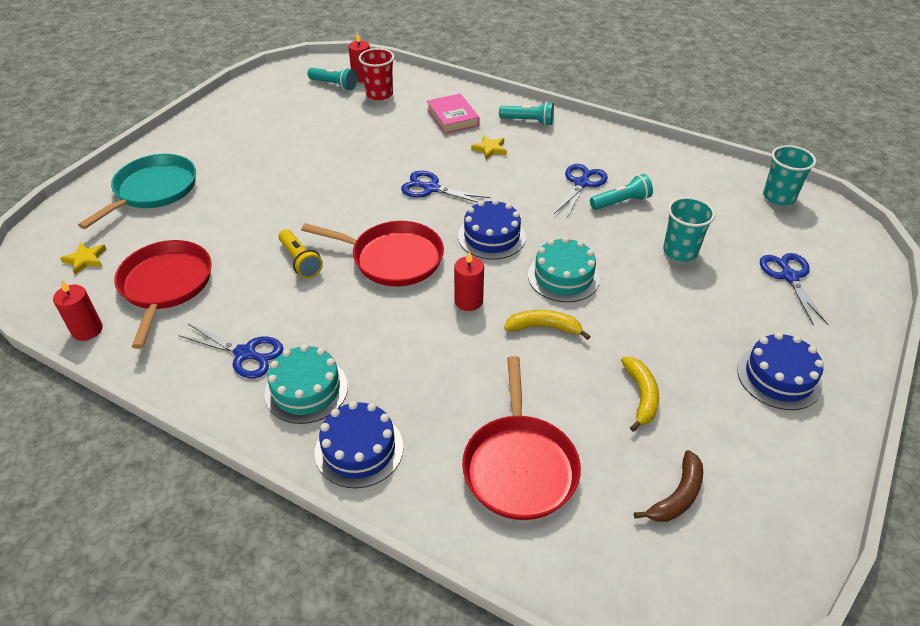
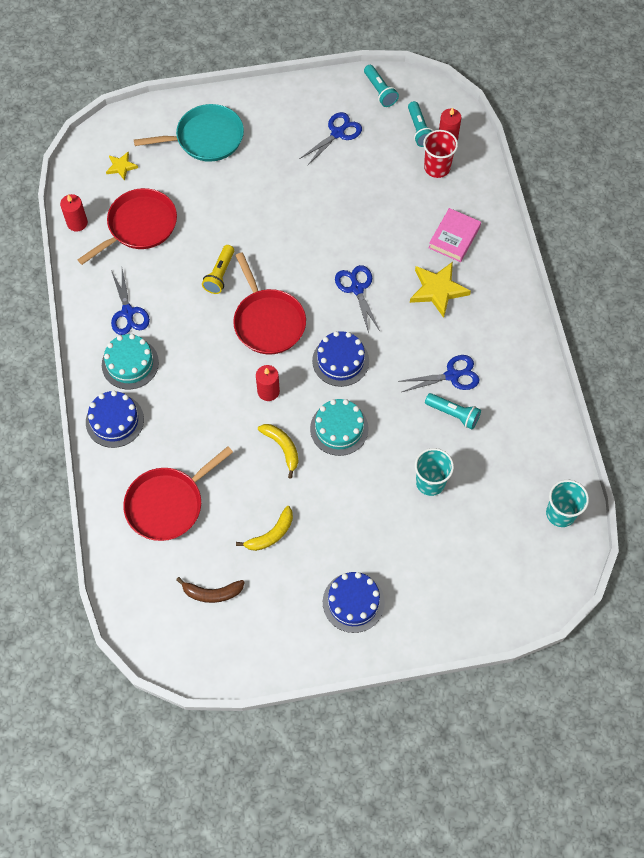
camera: 50 degrees right, 20 degrees up
(490, 149) = (438, 290): yellow star -> yellow star, size x1.81
(528, 121) = (499, 289): turquoise flashlight -> turquoise flashlight (380, 91)
(789, 277) = (464, 564): blue scissors -> blue scissors (337, 133)

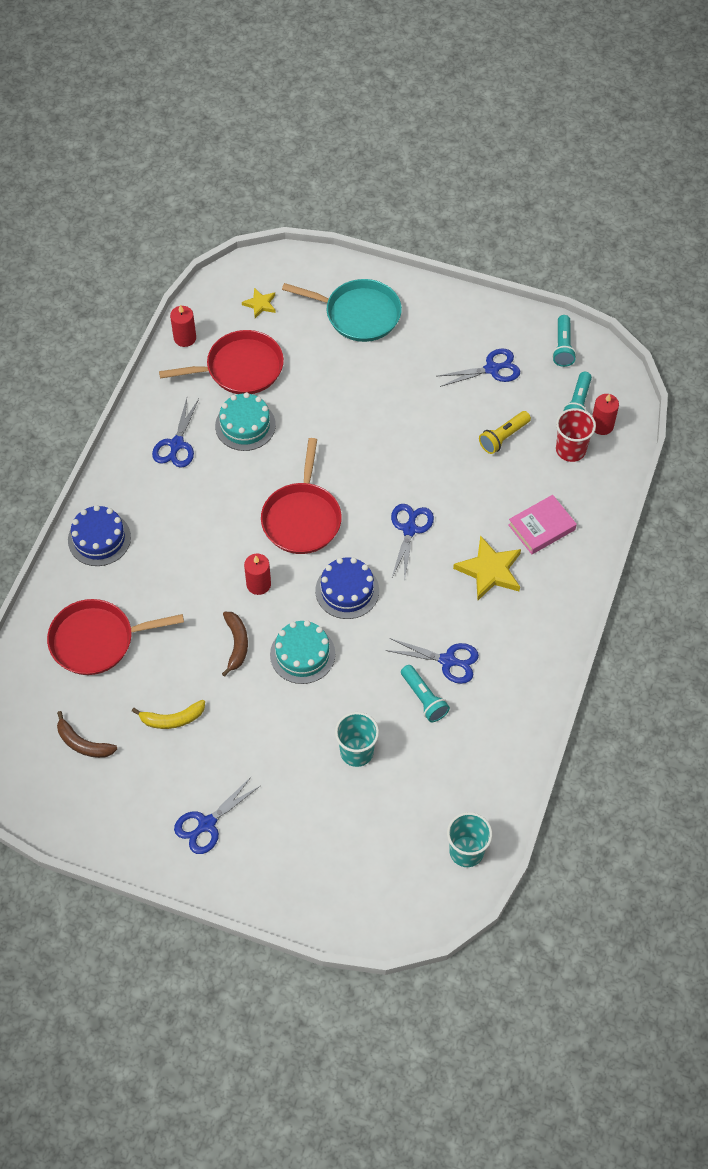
camera: 30 degrees right, 5 degrees down
(130, 363) = (147, 493): turquoise cake -> turquoise cake (245, 425)
(220, 275) = (286, 451): yellow flashlight -> yellow flashlight (503, 437)
(282, 447) = (236, 644): yellow banana -> brown banana
(353, 602) = (207, 824): blue cake -> blue scissors

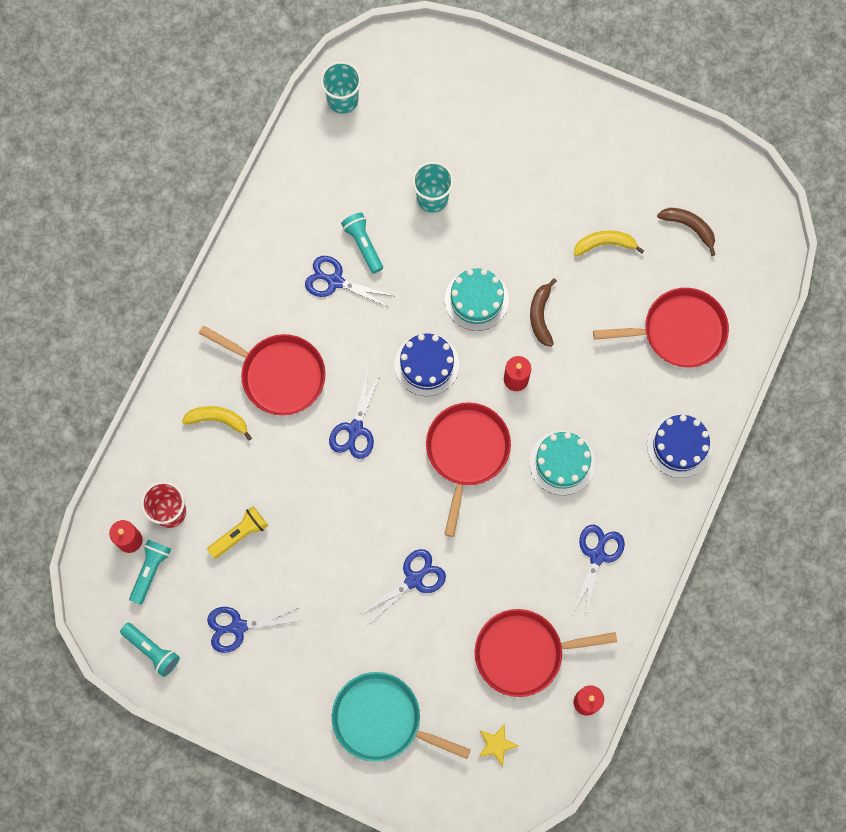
camera: 175 degrees left, 15 degrees up
(207, 824) = (574, 143): blue scissors -> blue scissors (413, 580)
(245, 425) = (521, 574): turquoise cake -> turquoise cake (562, 463)
(490, 570) = (279, 375): yellow star -> red pan
(541, 527) = (218, 420): pink book -> yellow banana
(563, 347) = (152, 650): turquoise flashlight -> turquoise flashlight turned 120 degrees clockwise

